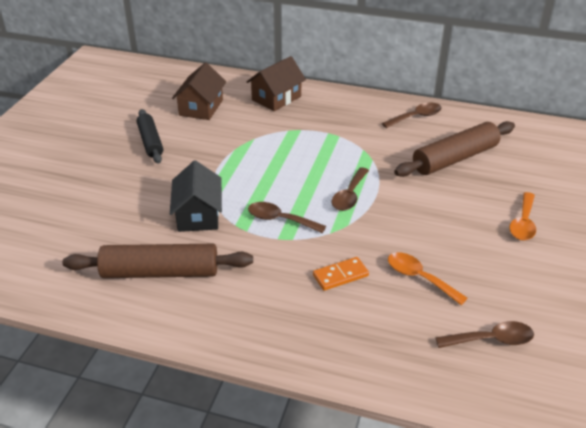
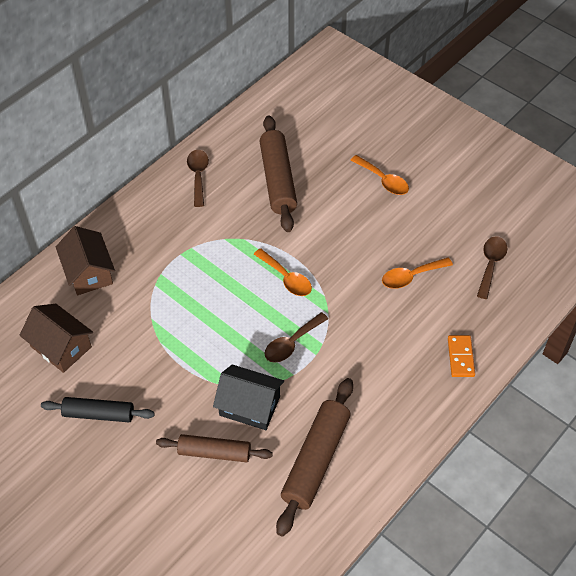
camera: 65 degrees left, 15 degrees up
(141, 209) = (214, 453): none -> brown rolling pin
(340, 275) = (384, 327): orange domino -> orange domino (460, 357)
(349, 195) = (286, 278): brown spoon -> orange spoon

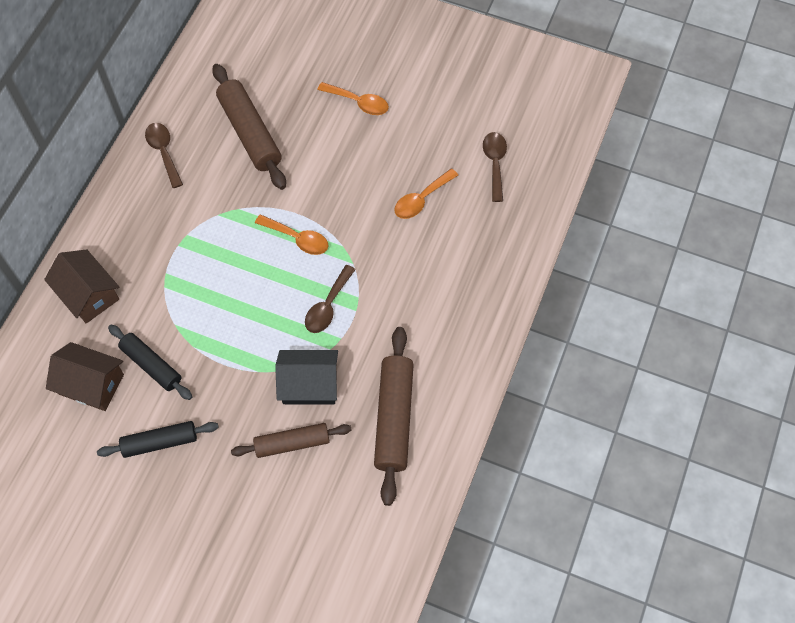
camera: 20 degrees left, 10 degrees up
(118, 347) = (151, 365): none -> black rolling pin
(460, 357) = (497, 269): orange domino -> none

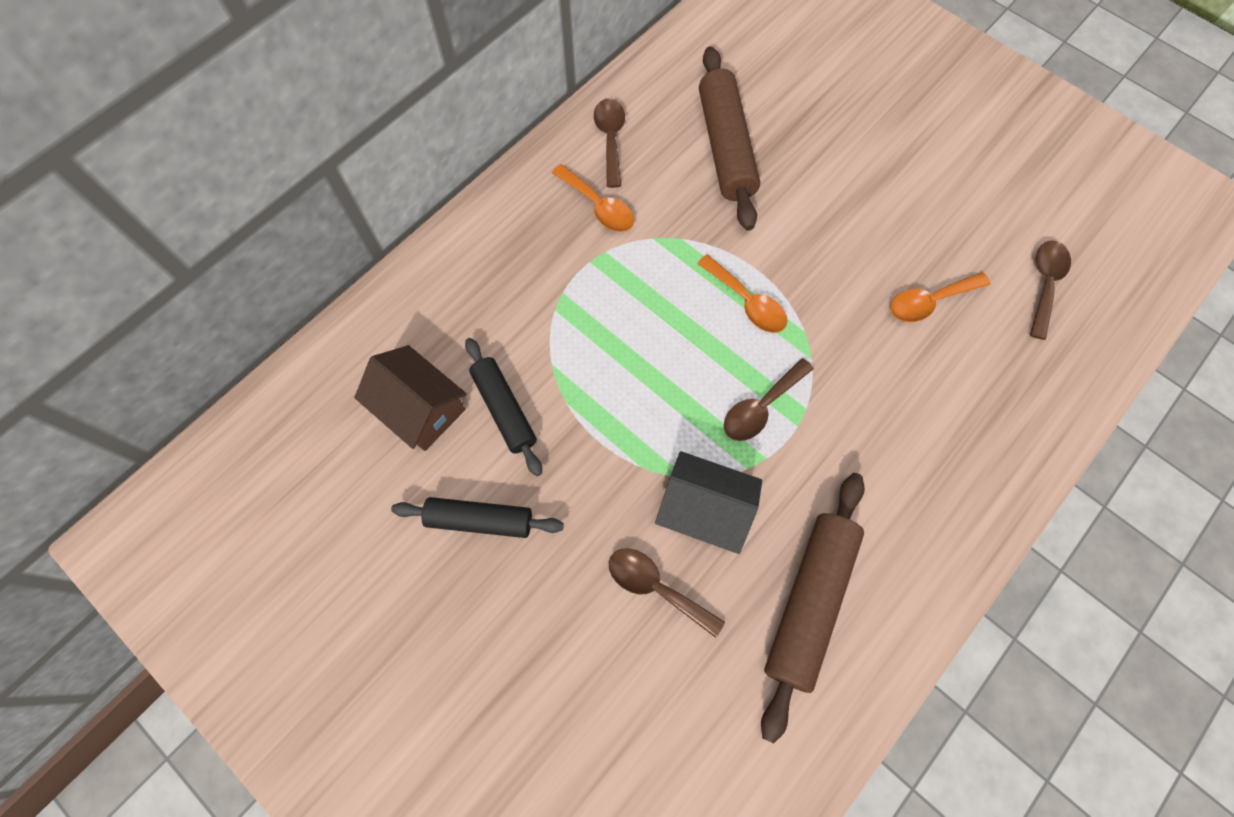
camera: 20 degrees right, 5 degrees up
(88, 294) = (457, 289): brown house -> none
(292, 443) = (656, 587): brown rolling pin -> brown spoon
(359, 102) = (878, 150): orange spoon -> orange spoon (598, 206)

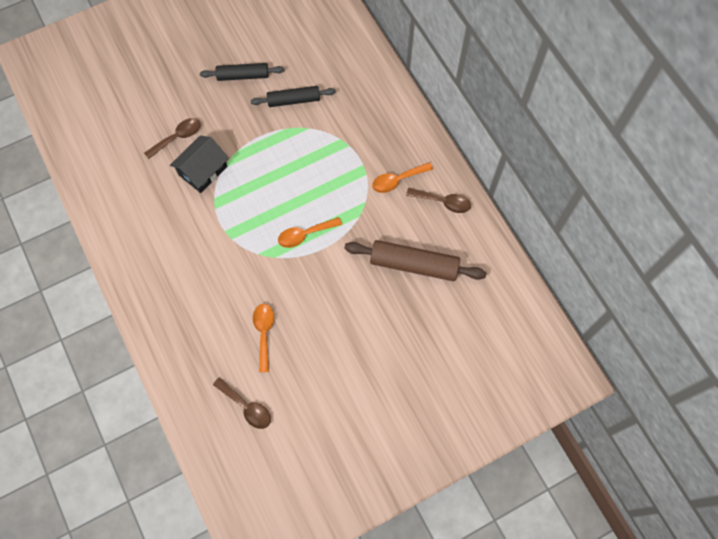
camera: 110 degrees right, 0 degrees up
(420, 408) = (310, 65): brown house -> none
(480, 520) = (243, 75): black rolling pin -> black rolling pin turned 60 degrees clockwise
(761, 407) = (242, 217): brown spoon -> none
(809, 602) = (139, 199): brown rolling pin -> none

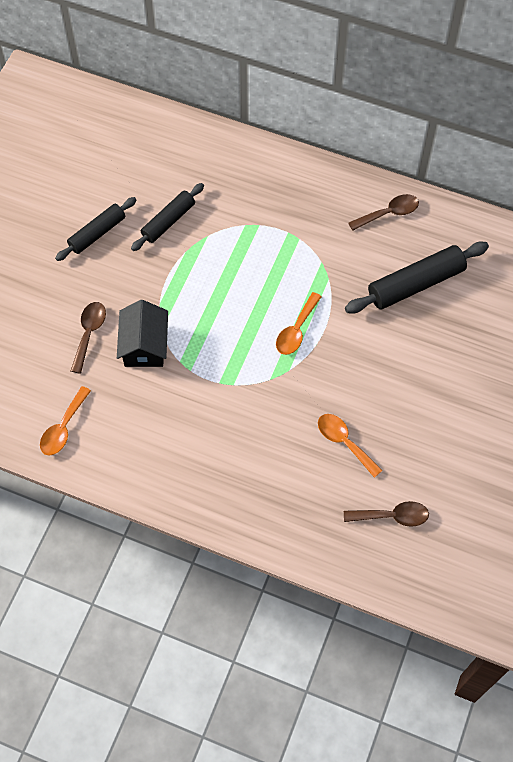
camera: 40 degrees left, 5 degrees down
(397, 180) = (331, 224): orange spoon -> orange spoon (63, 428)
(414, 265) = (416, 284): brown rolling pin -> black rolling pin

